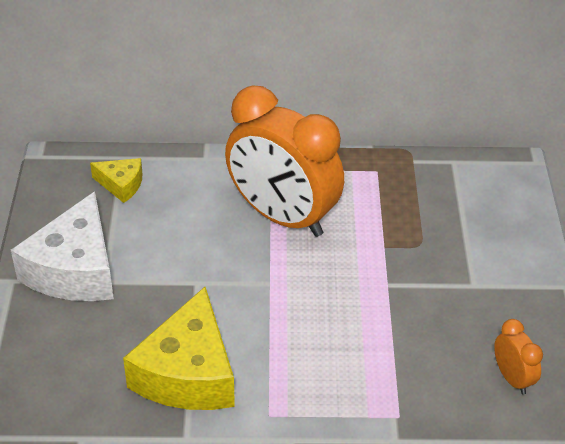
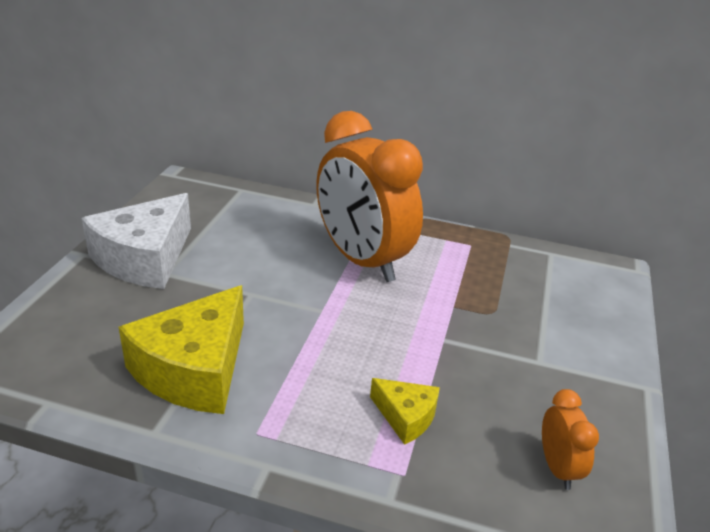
camera: 15 degrees right, 10 degrees down
(121, 185) = (228, 207): yellow cheese -> yellow cheese (406, 416)

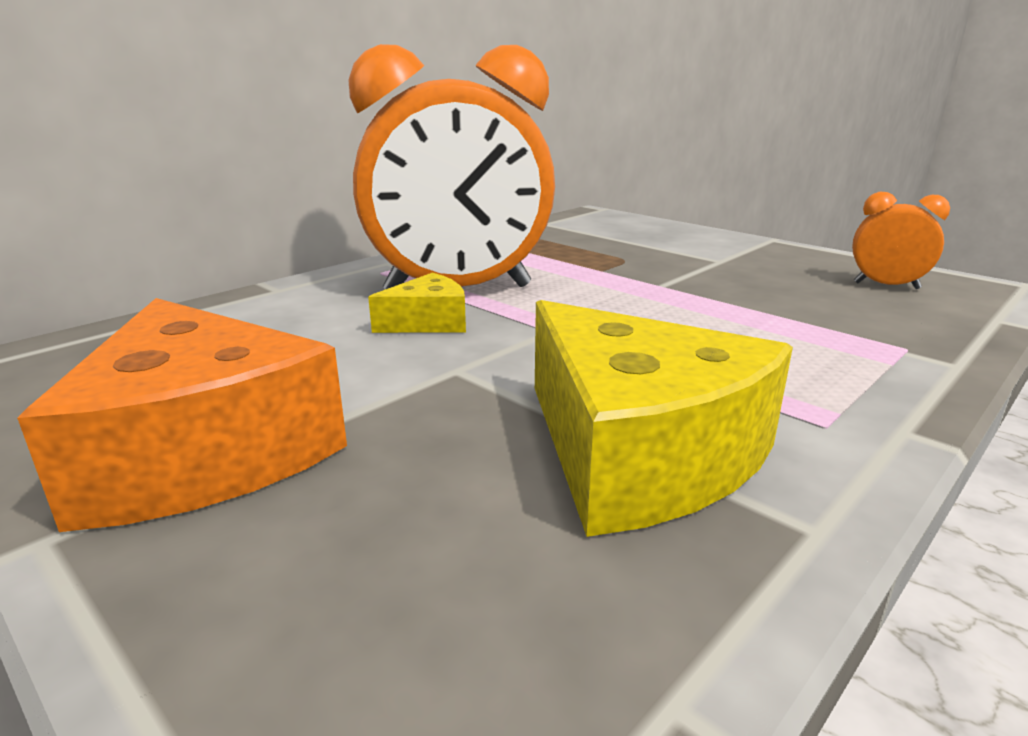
camera: 60 degrees left, 10 degrees down
(144, 258) = (203, 451): white cheese -> orange cheese
(406, 416) = (800, 327): yellow cheese -> yellow cheese (428, 322)

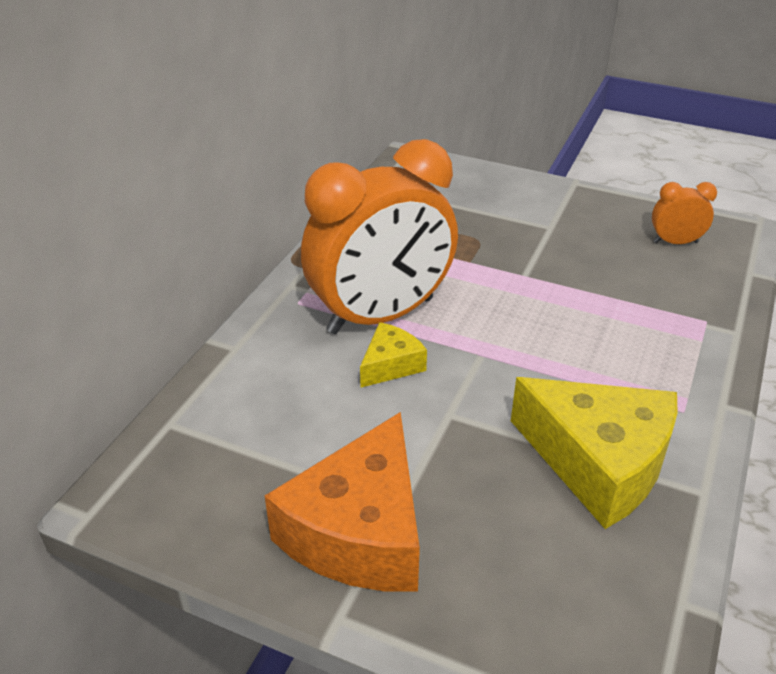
camera: 20 degrees left, 15 degrees up
(203, 451) = (359, 531): orange cheese -> orange cheese turned 75 degrees clockwise

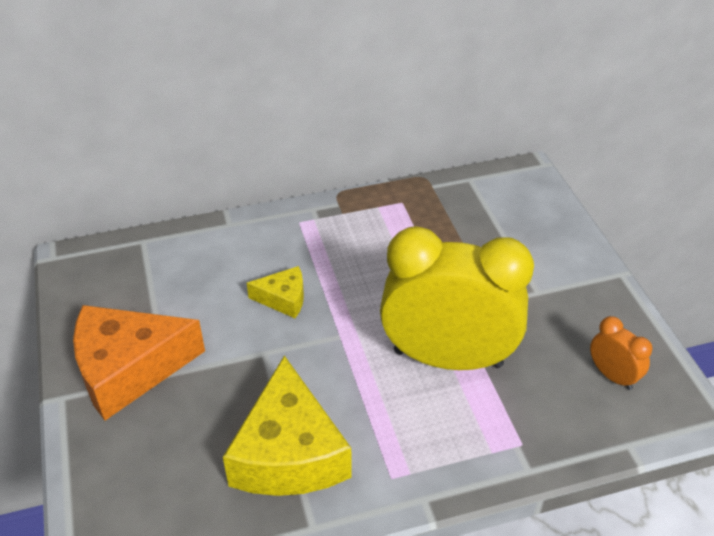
camera: 50 degrees right, 5 degrees up
(381, 316) = (327, 266): orange clock -> none
(575, 308) = (448, 358): none -> yellow clock

